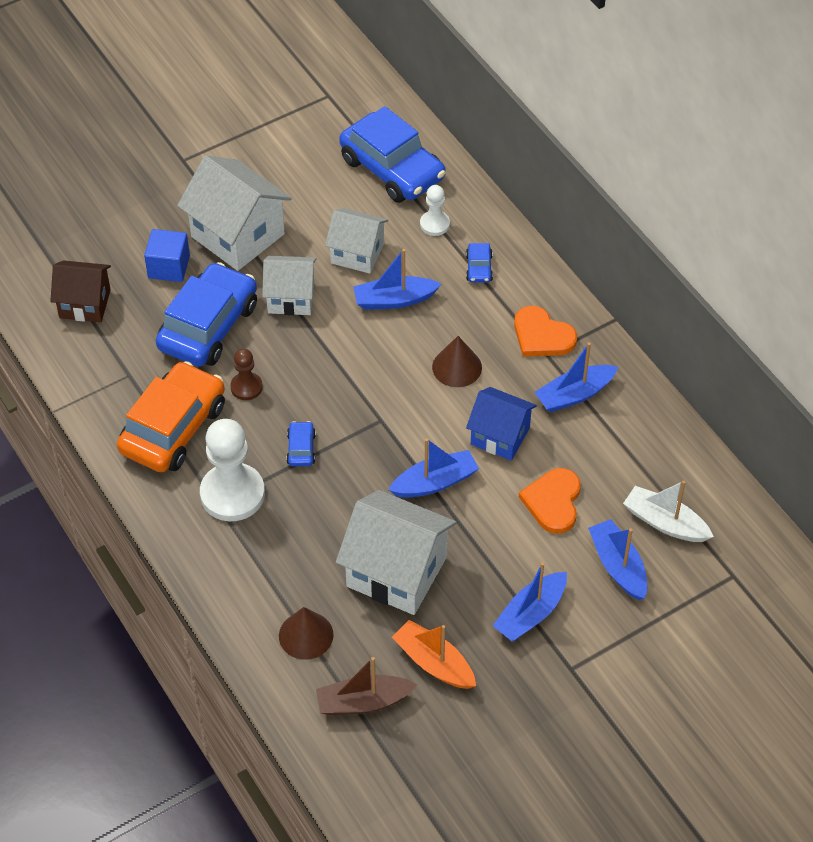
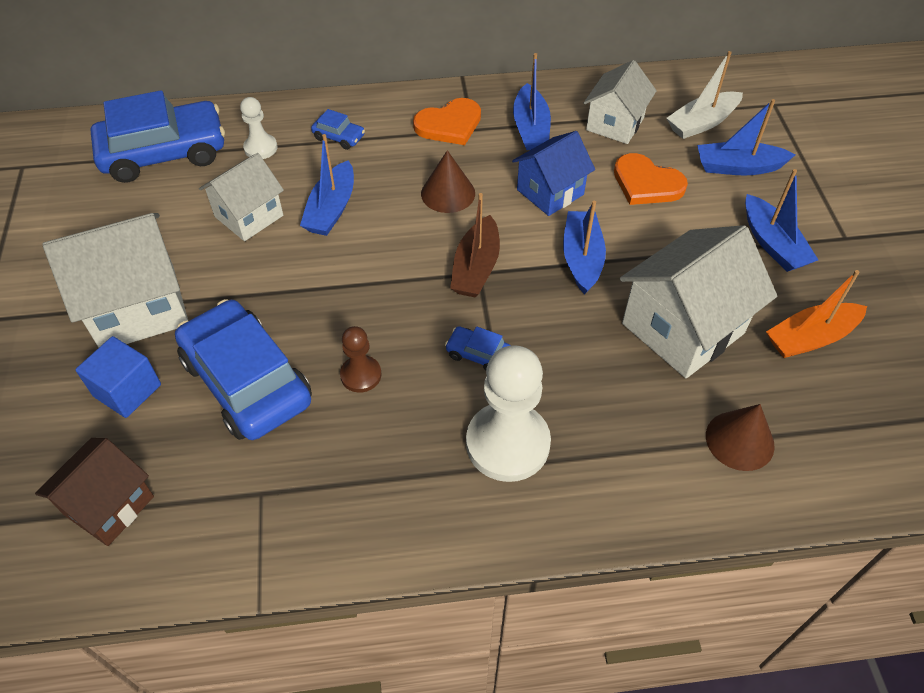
camera: 65 degrees left, 0 degrees up
(173, 428) = (375, 472): orange car -> none
(291, 298) = (264, 290): white house -> white house (615, 124)
(363, 702) = (846, 417): brown boat -> brown boat (476, 268)

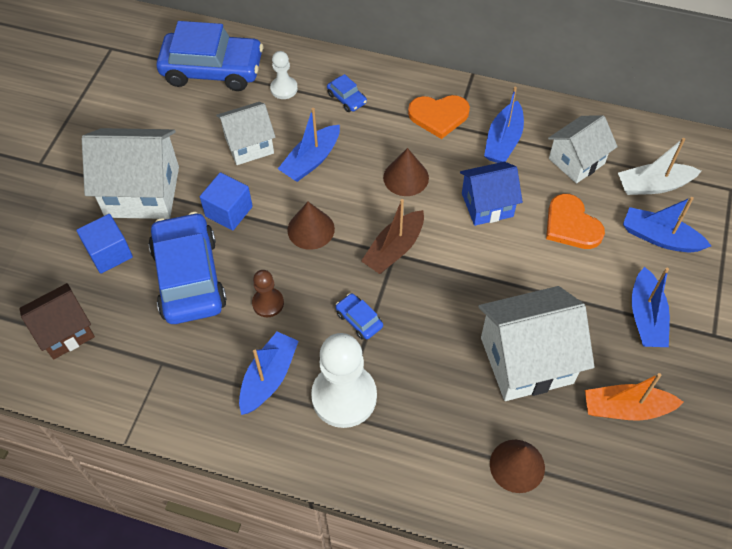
camera: 25 degrees right, 5 degrees up
(260, 293) = (229, 211): none -> blue cube
(369, 279) = (311, 229): none -> brown cone
(582, 258) = (480, 271): blue boat -> blue boat (269, 377)

